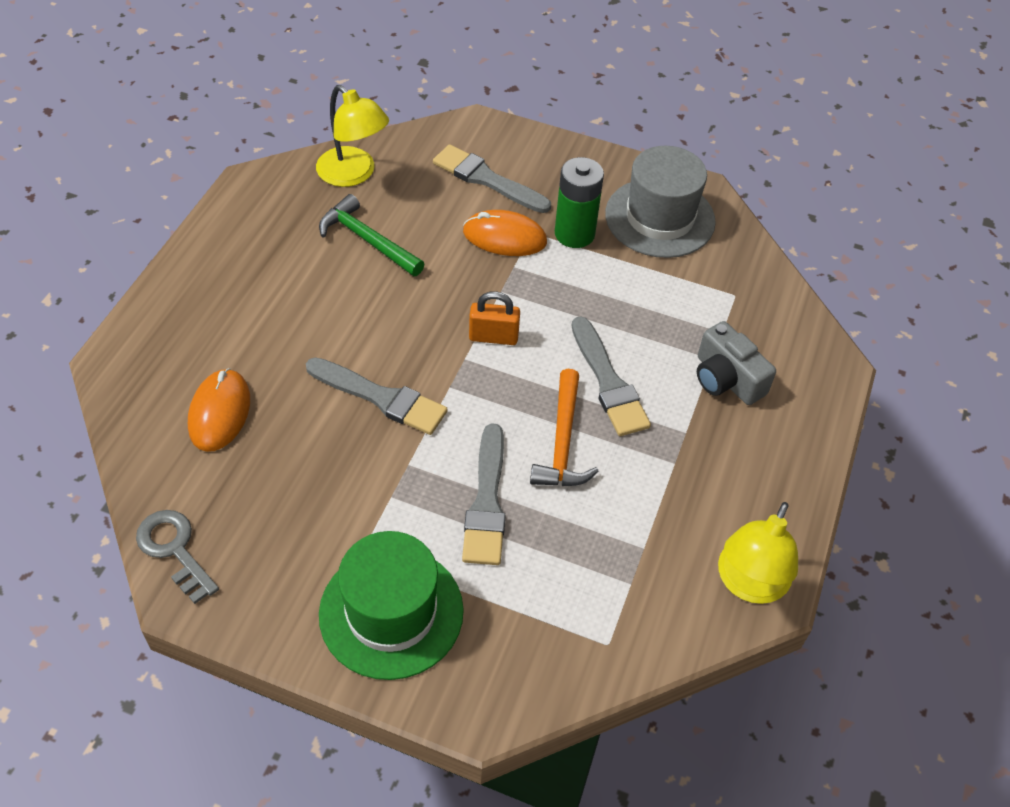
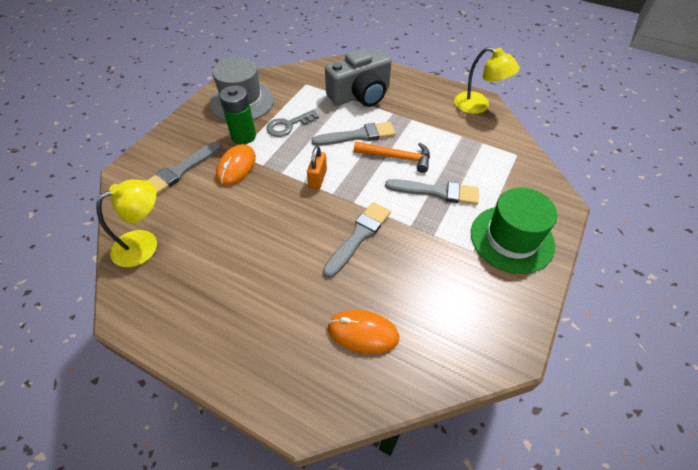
camera: 80 degrees left, 0 degrees up
(174, 549) = (480, 359): grey key -> grey key (288, 125)
(367, 240) = (216, 238): green hammer -> none
(726, 379) = (360, 95): grey camera -> grey camera, size x1.58

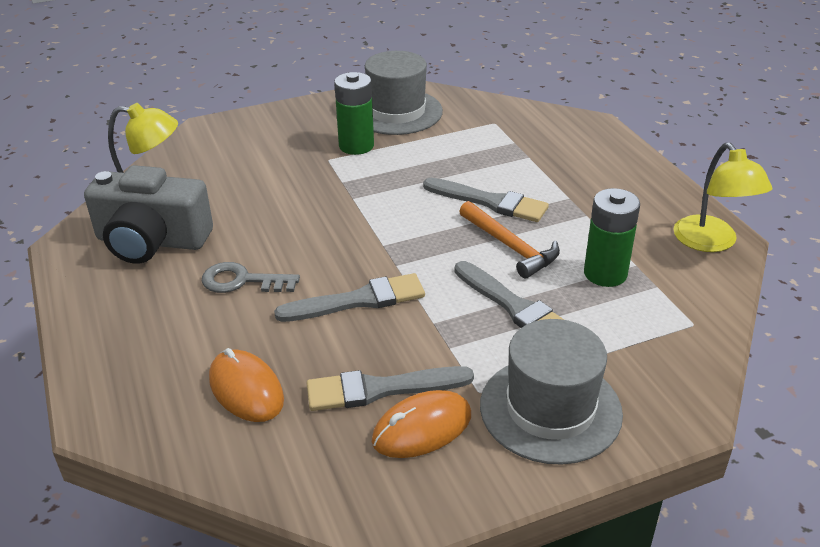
camera: 40 degrees right, 15 degrees down
(181, 171) = (255, 150): grey brush -> grey brush (381, 389)
(236, 167) = (313, 171): orange mouse -> orange mouse (422, 428)
(288, 125) = (419, 156): grey key -> grey key (242, 281)
(317, 179) = (384, 223): orange padlock -> none
(360, 95) = (550, 161): grey camera -> grey camera (152, 241)
(454, 148) = (605, 273): none -> green battery
(512, 239) = (550, 409): green hat -> grey hat

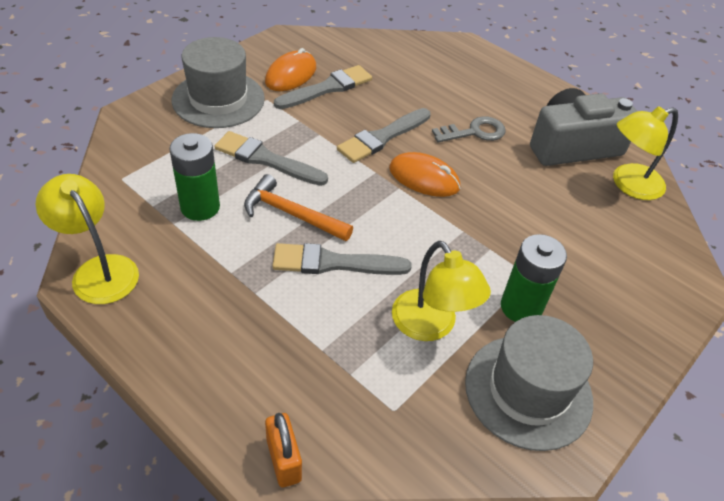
camera: 150 degrees right, 10 degrees up
(246, 389) = (404, 72): orange mouse -> orange mouse (424, 178)
(436, 151) = (431, 326): none -> yellow lamp
(578, 120) = (284, 460): none -> orange padlock

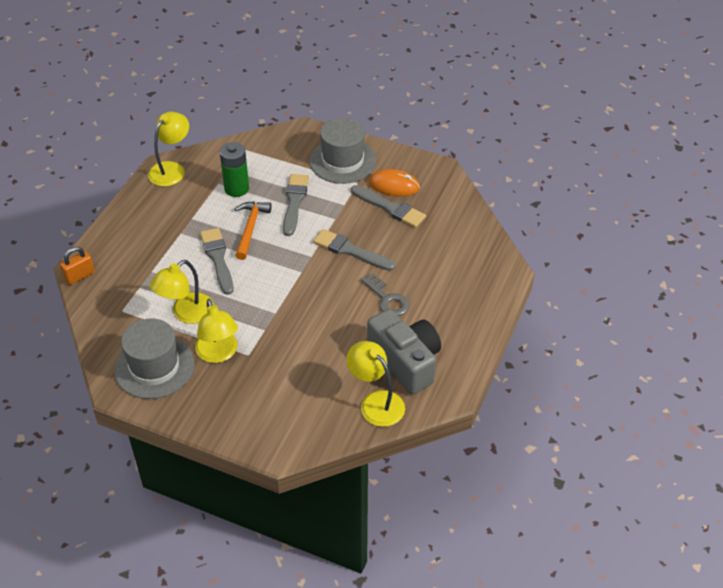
camera: 75 degrees right, 0 degrees up
(424, 178) = (318, 282): orange mouse -> none
(521, 307) = (219, 354): green battery -> yellow lamp

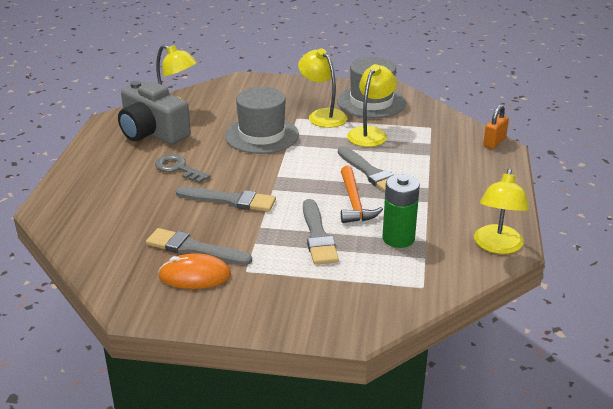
camera: 165 degrees right, 15 degrees down
(342, 161) = (276, 295): grey hat -> grey hat (262, 135)

